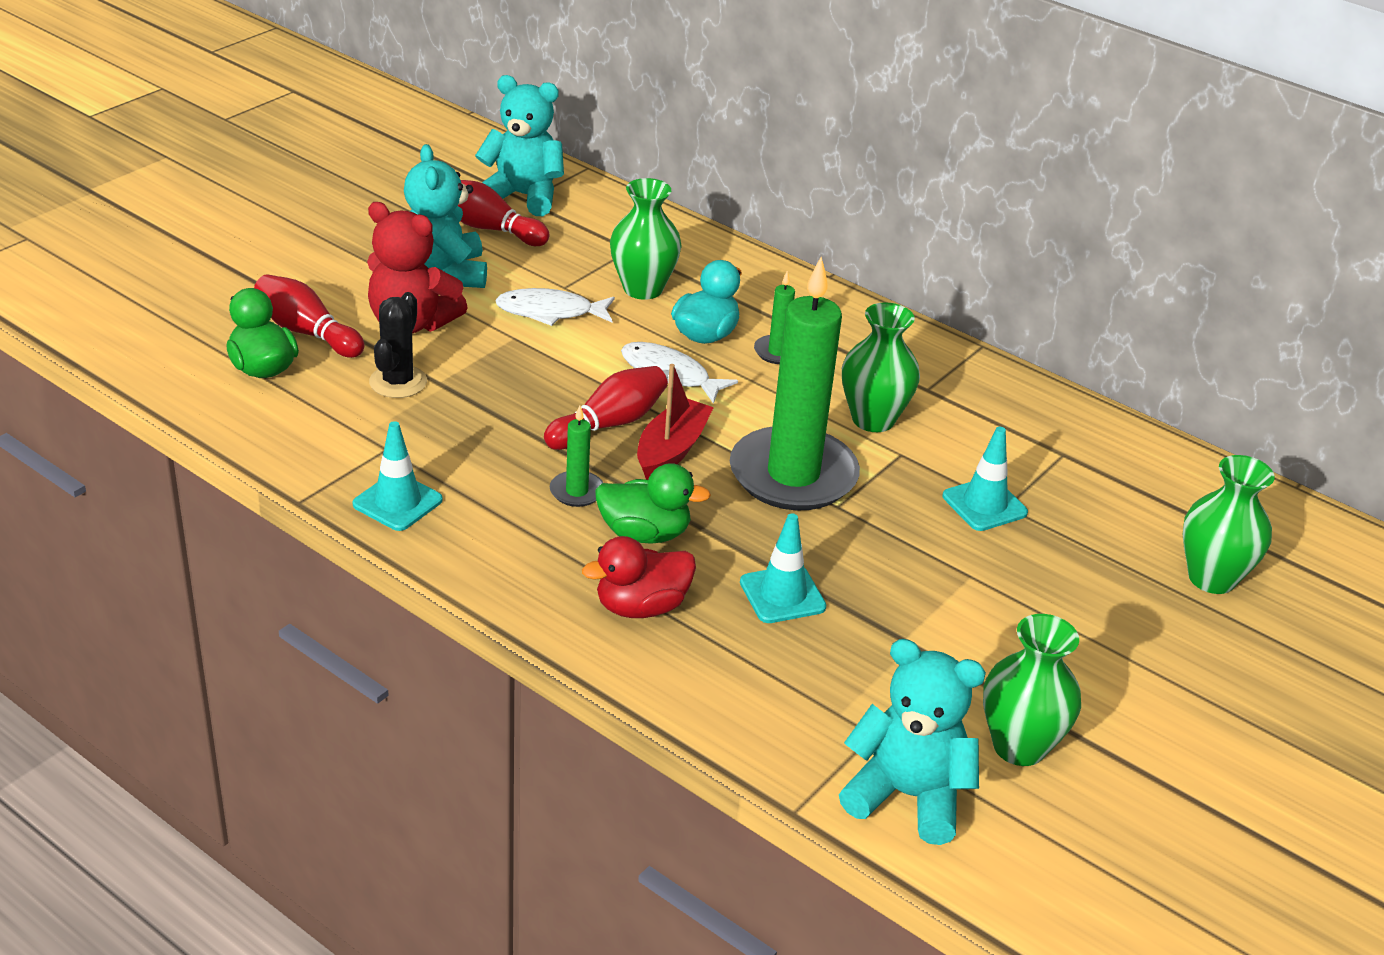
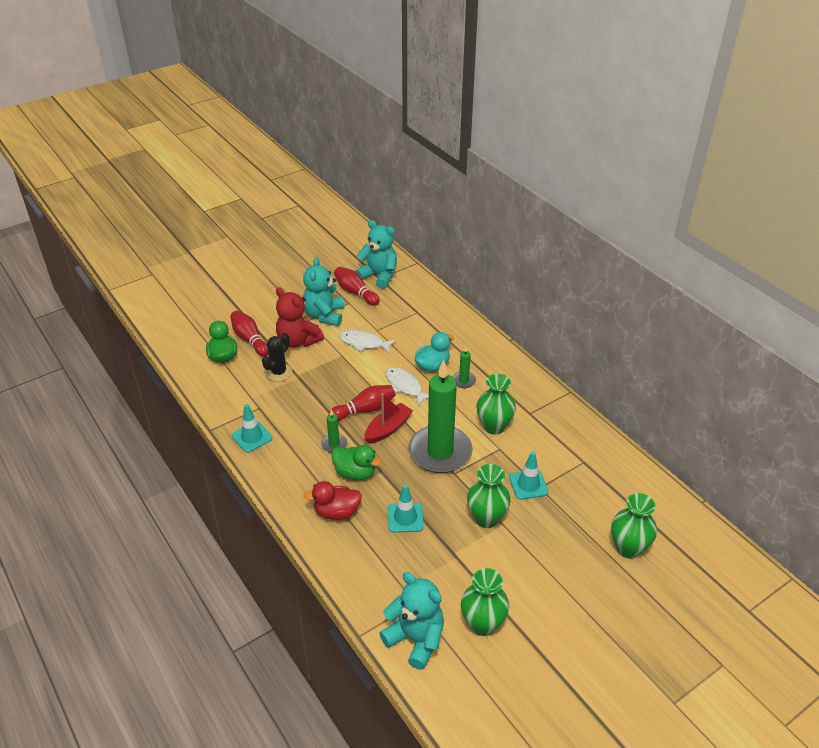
camera: 20 degrees right, 5 degrees up
(643, 289) = (413, 336): green vase -> green vase (486, 518)

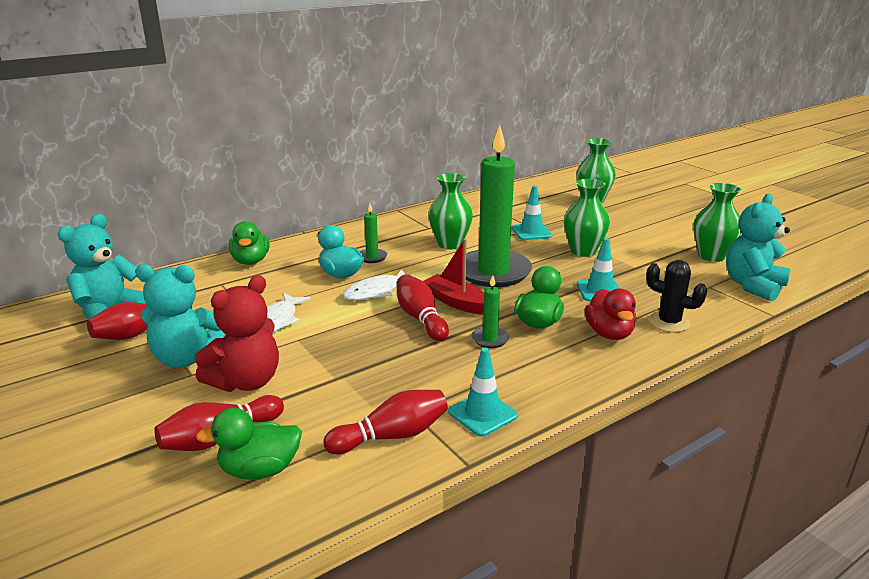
camera: 90 degrees left, 15 degrees down
(239, 400) = (391, 436): none -> red bowling pin
(279, 372) = (325, 397): black cactus -> black cactus (669, 322)
(453, 320) = (251, 261): none -> green duck

